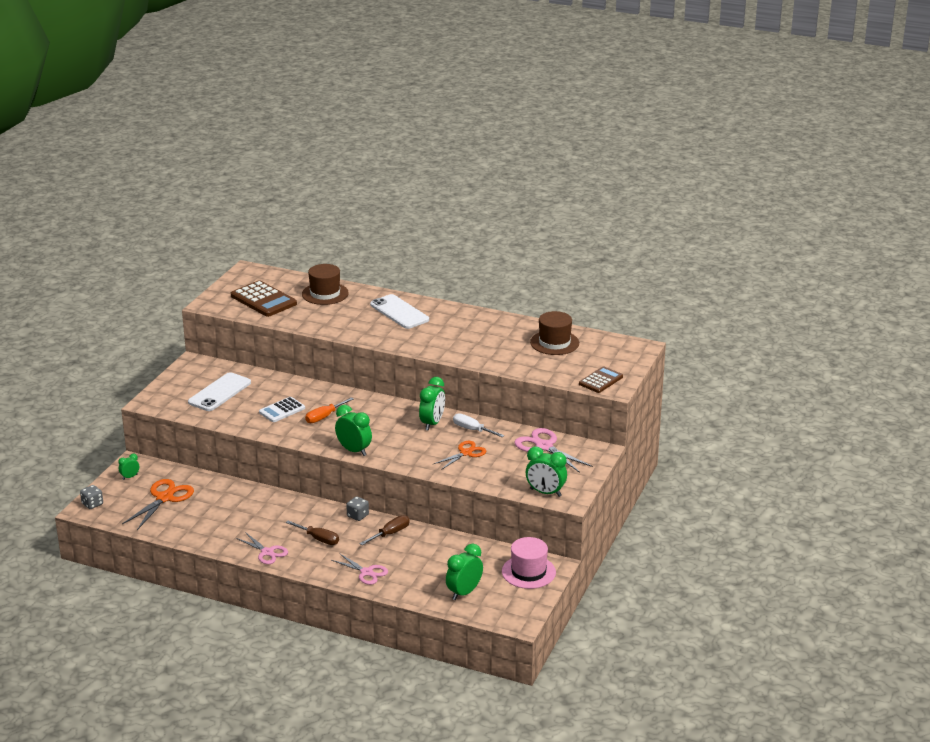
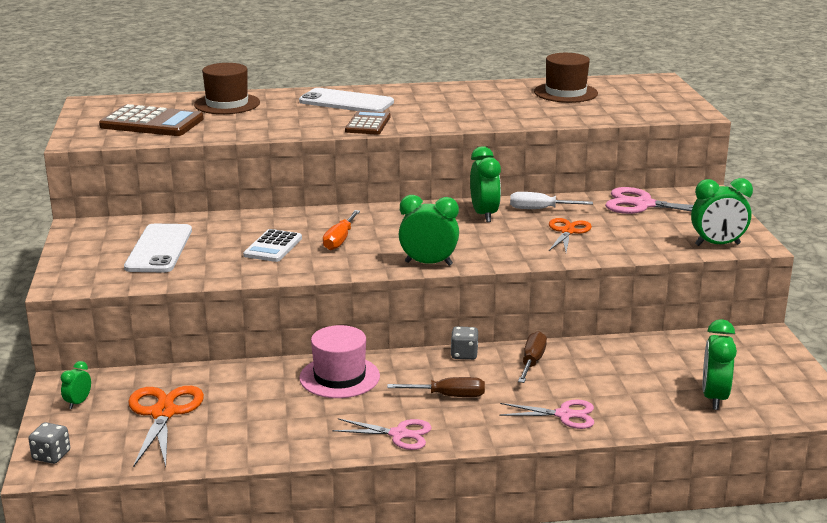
camera: 30 degrees left, 5 degrees down
(528, 572) = (750, 351): pink hat -> pink hat (339, 377)
(600, 380) = (670, 110): brown calculator -> brown calculator (368, 124)

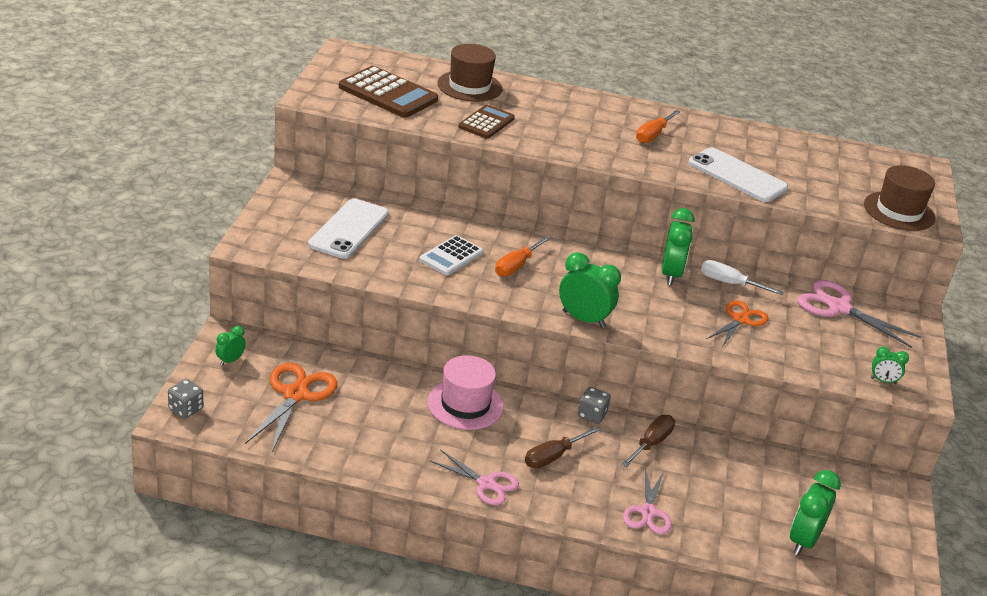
camera: 15 degrees right, 10 degrees up
(346, 102) = (584, 114): white phone -> white phone (737, 176)
(368, 124) = (588, 150): brown calculator -> brown calculator (486, 123)
(418, 104) = (653, 135): none -> orange screwdriver
(448, 396) = (552, 457): brown screwdriver -> brown screwdriver turned 120 degrees clockwise
(564, 415) = (648, 512): pink scissors -> pink scissors turned 75 degrees clockwise
(565, 93) = (813, 159): brown hat -> brown hat (899, 211)
(717, 245) = (883, 381): green clock -> green clock, size x0.54

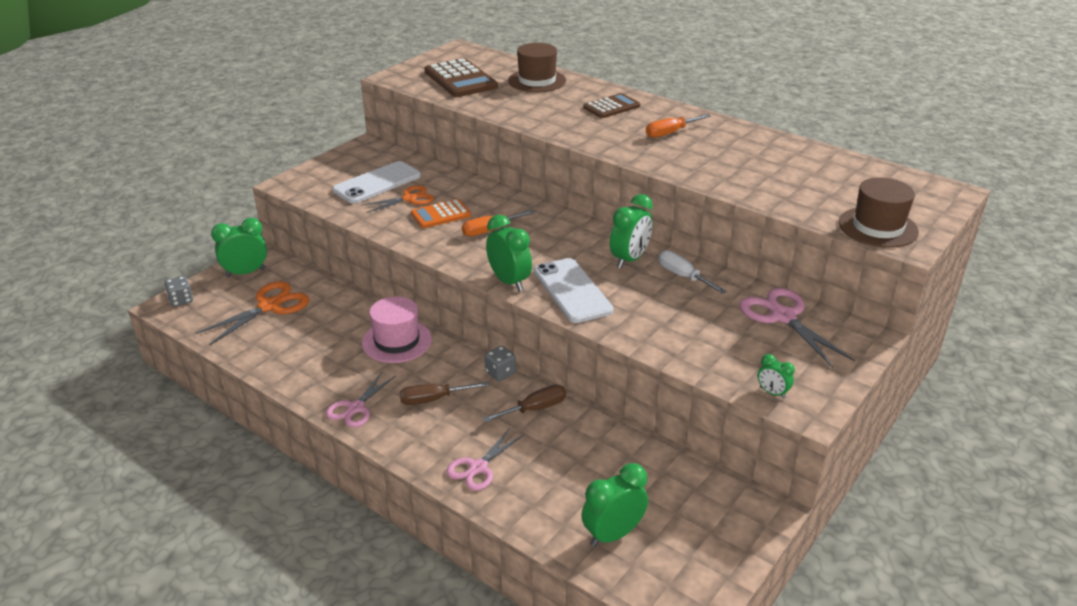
camera: 30 degrees right, 0 degrees up
(230, 360) = (246, 273): green clock -> green clock, size x1.87
(451, 256) = (441, 214): white calculator -> orange calculator
(486, 123) = (522, 108): brown calculator -> brown calculator (611, 107)
(486, 484) = (355, 408): pink scissors -> pink scissors turned 60 degrees clockwise
(737, 176) = (723, 174): white phone -> white phone (572, 291)
(740, 319) = (665, 309): orange scissors -> orange scissors (409, 199)

